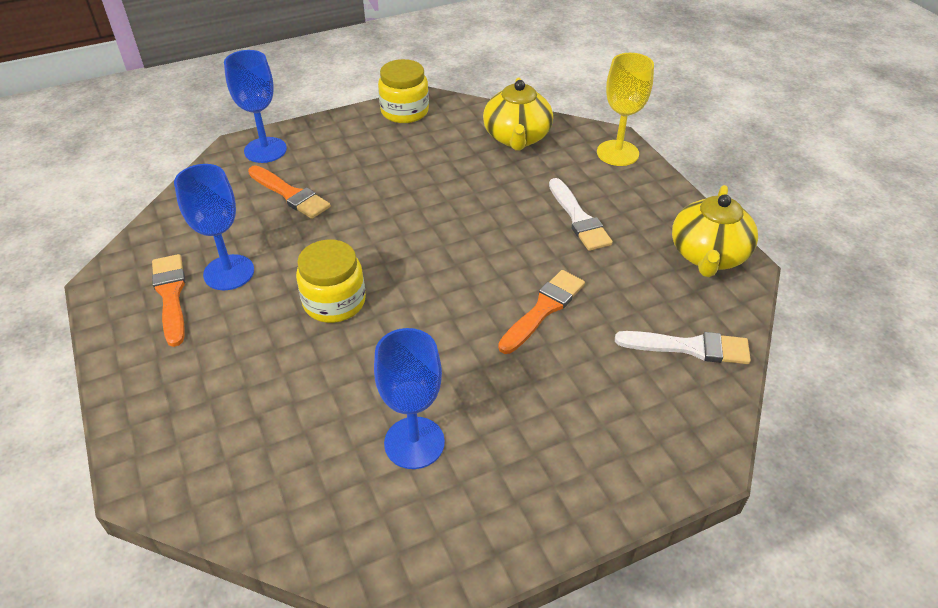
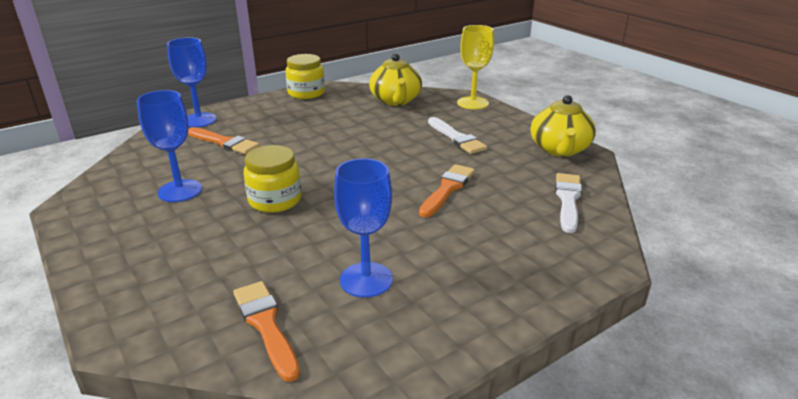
camera: 10 degrees left, 15 degrees down
(171, 295) = (130, 209): orange brush -> orange brush (266, 325)
(689, 347) = (568, 199): white brush -> white brush turned 75 degrees counterclockwise

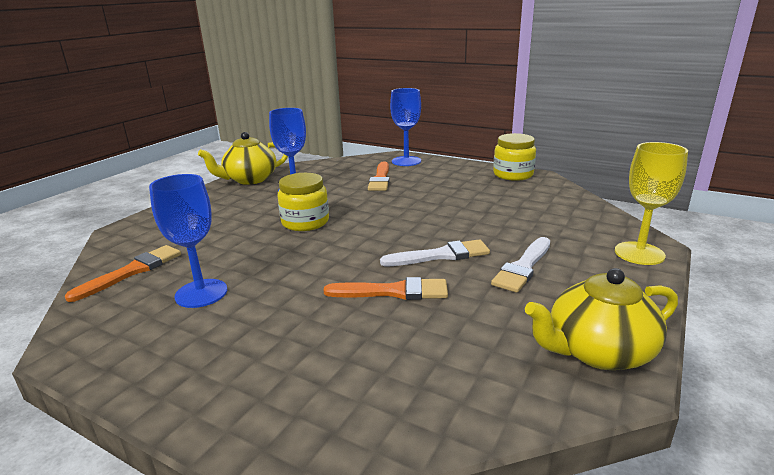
camera: 65 degrees right, 5 degrees down
(396, 100) = (566, 212): yellow teapot -> yellow teapot (250, 179)
(568, 199) = (446, 388): white brush -> white brush (441, 255)

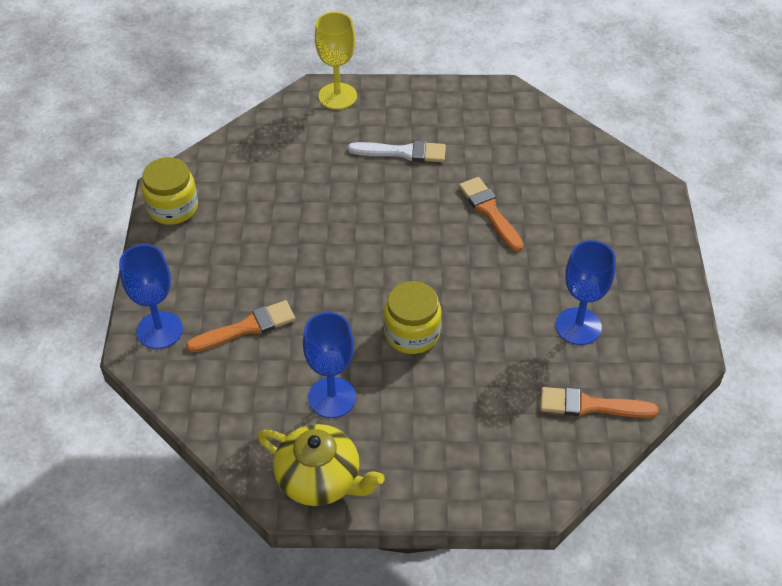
camera: 120 degrees left, 25 degrees up
(441, 255) = (415, 204): white brush -> none
(598, 351) = (485, 103): yellow teapot -> none

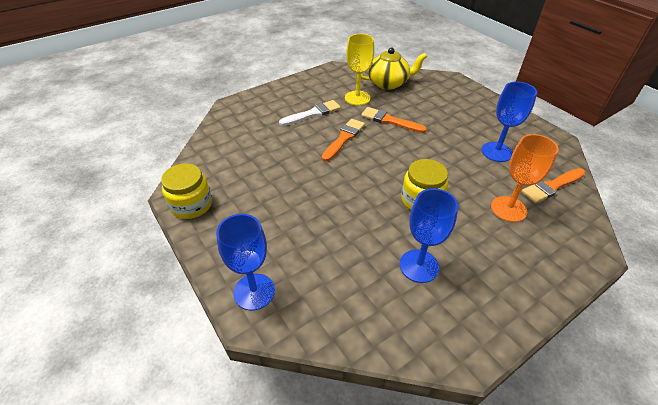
camera: 35 degrees left, 5 degrees down
(247, 327) = (317, 253): orange brush -> orange brush (344, 138)
(320, 479) = (472, 327): yellow teapot -> yellow teapot (388, 83)
(337, 96) = (246, 103): yellow goblet -> yellow goblet (357, 98)
(500, 399) = (508, 209): none -> orange goblet

